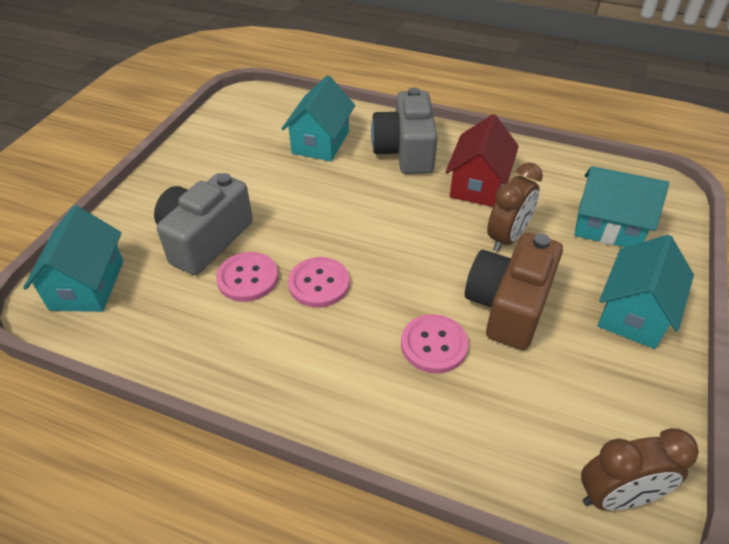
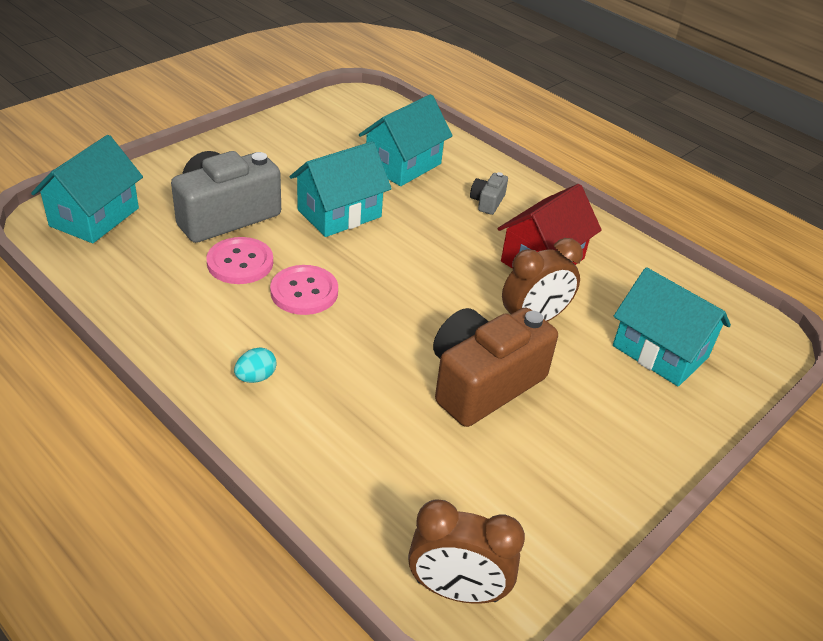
camera: 20 degrees right, 5 degrees down
(333, 379) = (256, 377): none -> turquoise egg
(405, 151) = (487, 202): grey camera -> grey camera, size x0.44
(434, 345) = (376, 387): pink button -> none
(634, 313) = (618, 442): turquoise house -> turquoise house (339, 213)

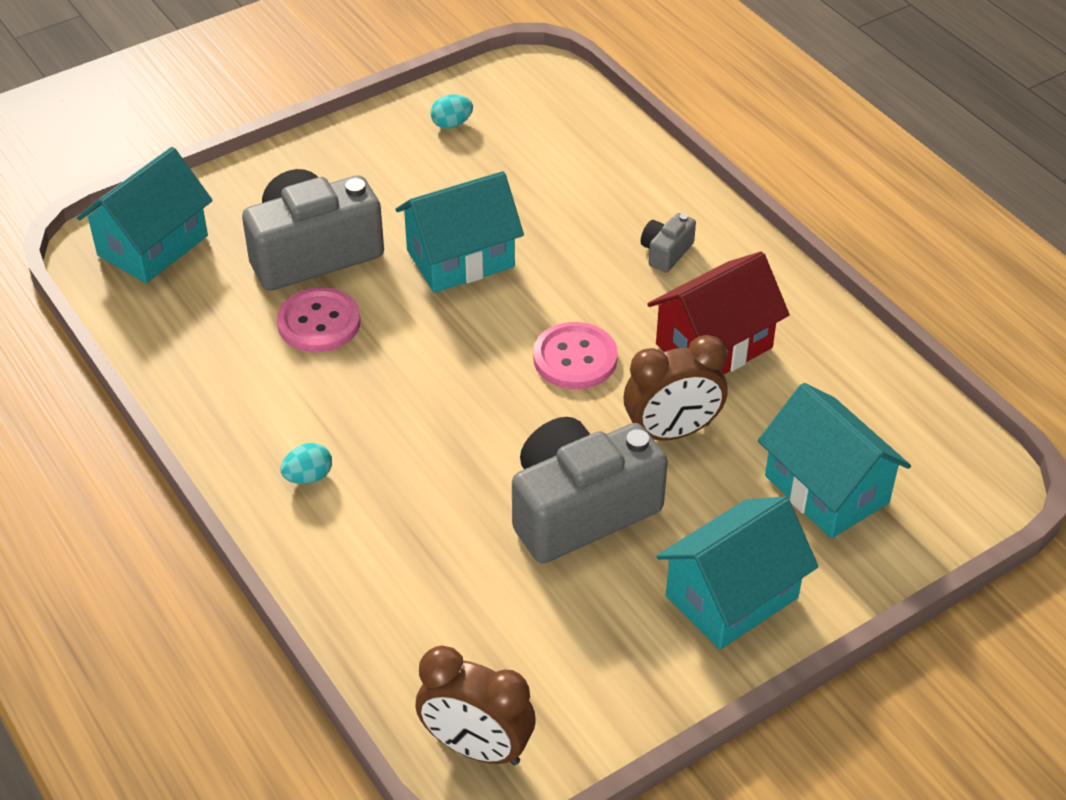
camera: 15 degrees right, 5 degrees up
(304, 292) = (389, 369): pink button -> pink button (575, 358)
(310, 130) = (452, 124): none -> turquoise egg
(403, 165) = (566, 187): turquoise house -> turquoise house (732, 597)
(483, 383) = (580, 510): brown camera -> grey camera

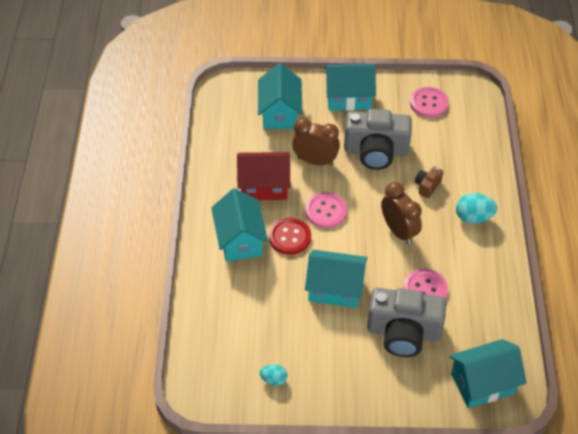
camera: 145 degrees left, 5 degrees up
(308, 477) = (473, 217): turquoise egg -> turquoise egg, size x1.62
(432, 492) = (427, 186): none -> brown camera
(476, 748) = (471, 98): brown clock -> brown clock (399, 231)
(558, 678) = (429, 103): none -> pink button
(595, 292) = (289, 237): none -> red button
(666, 252) = (240, 240): grey camera -> turquoise house

